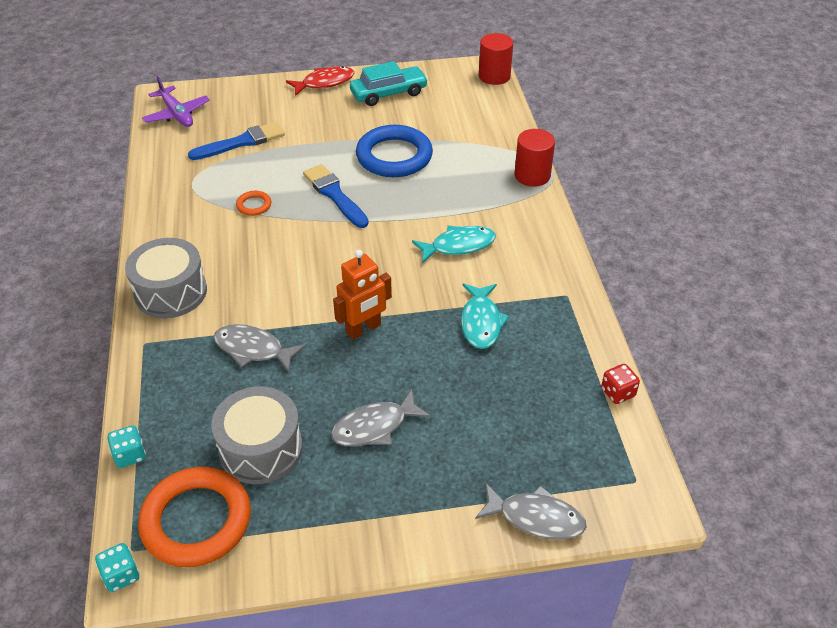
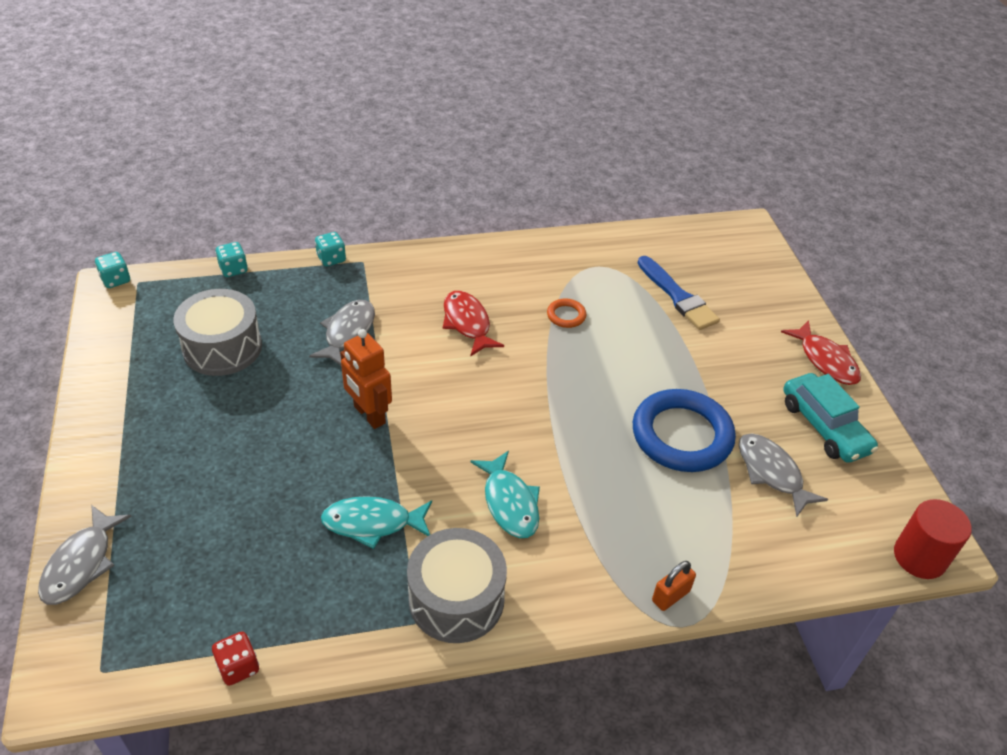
camera: 85 degrees right, 0 degrees up
(133, 369) = (331, 259): none -> turquoise dice
(170, 292) = (429, 270): grey drum -> grey drum (456, 599)
(177, 114) = (717, 242): purple plane -> none
(196, 520) = (155, 315): orange ring -> none
(253, 266) = (467, 323): none -> red fish
(334, 195) = (594, 381): blue brush -> none
(374, 427) = (231, 428): grey fish -> grey fish (771, 473)
(532, 175) = (670, 596): red cylinder -> orange padlock

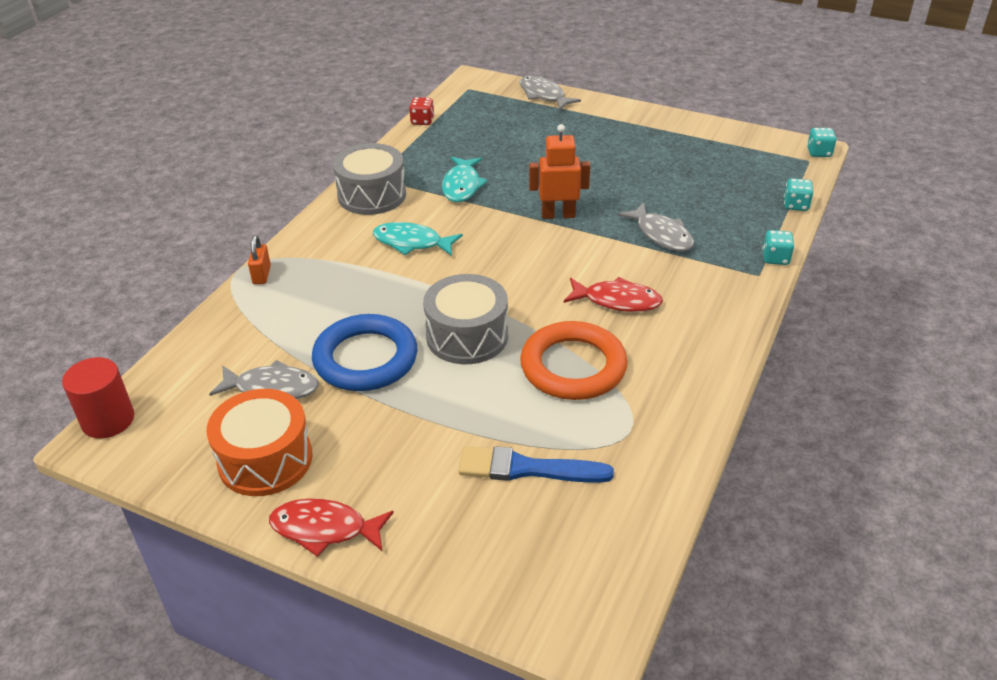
camera: 130 degrees right, 5 degrees down
(222, 347) = (693, 176): grey drum -> grey drum (467, 336)
(372, 523) = (462, 186): turquoise fish -> turquoise fish turned 150 degrees clockwise
(566, 315) = (573, 366): orange ring -> orange ring, size x2.31
(824, 427) = (265, 459): turquoise car -> orange drum

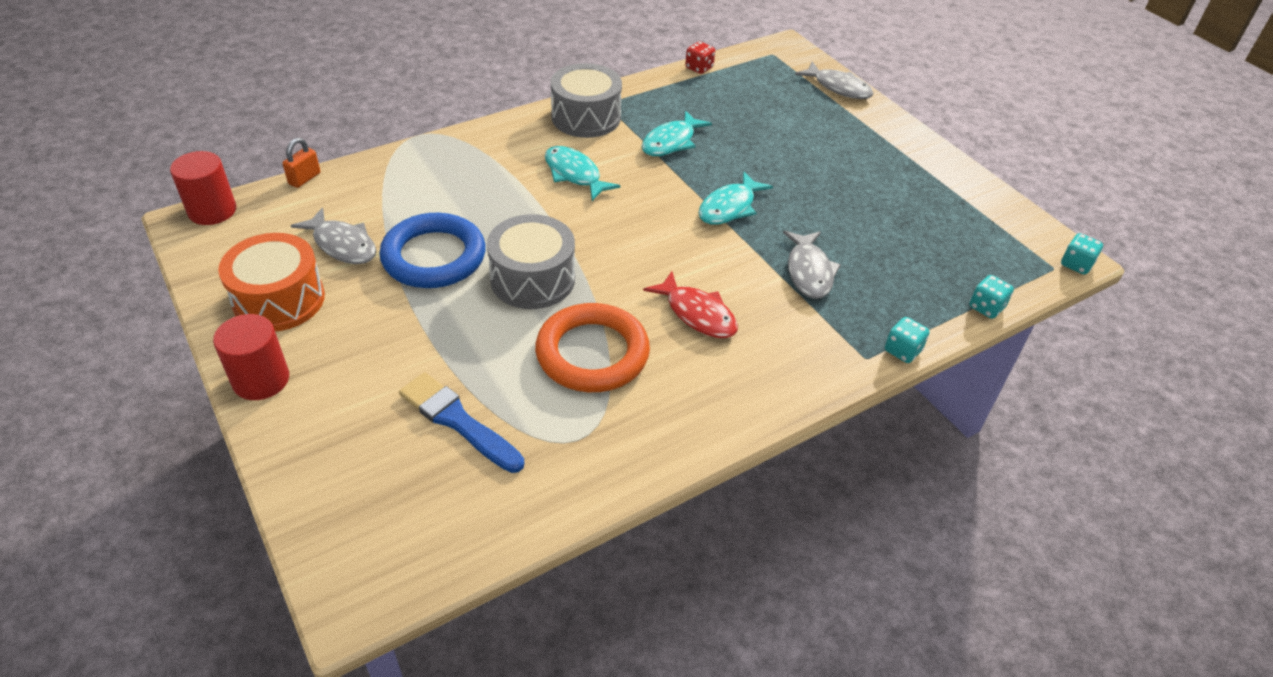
camera: 30 degrees right, 5 degrees up
(262, 275) = (430, 147): orange padlock -> orange padlock (304, 178)
(325, 529) = (261, 380): red fish -> red cylinder
(543, 95) = (838, 87): grey fish -> grey fish turned 135 degrees clockwise
(558, 215) = (729, 207): orange robot -> turquoise fish

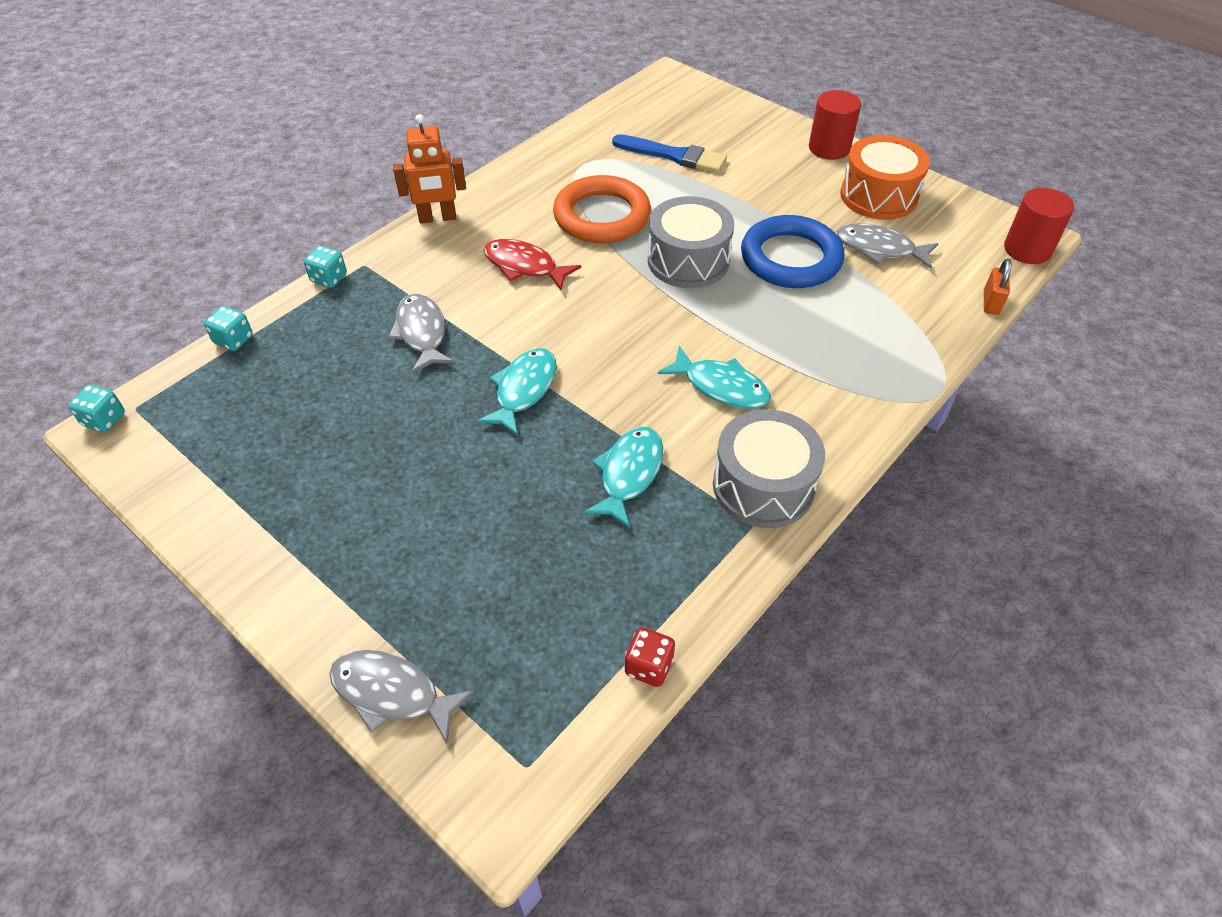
camera: 165 degrees right, 5 degrees up
(780, 400) = (437, 218): none -> orange robot

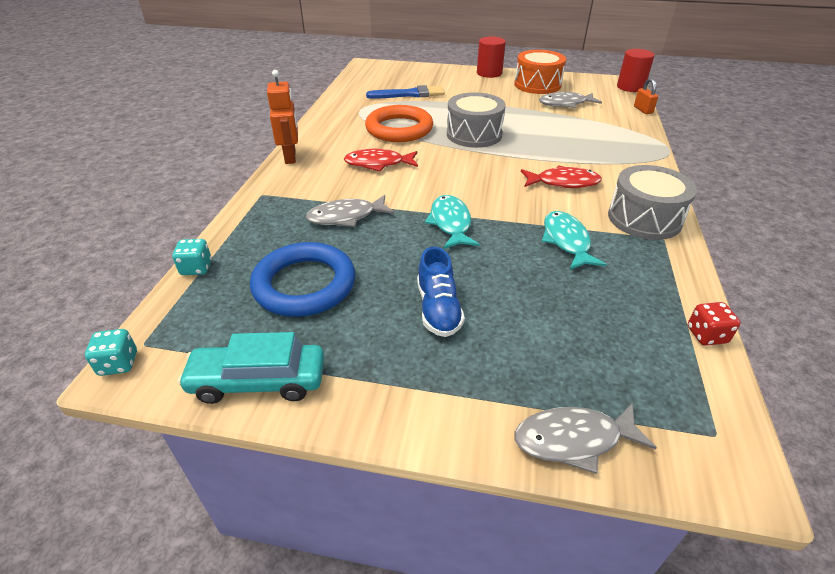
camera: 30 degrees left, 10 degrees down
(192, 493) = (258, 381): none -> turquoise car
(329, 278) = (242, 209): turquoise dice -> none
(406, 494) = (438, 309): none -> blue shoe
(422, 333) = (346, 217): grey fish -> grey fish turned 60 degrees counterclockwise
(437, 218) = (291, 157): orange robot -> orange robot turned 60 degrees counterclockwise
(721, 387) = (563, 182): turquoise fish -> red fish
(791, 258) = (527, 119): blue ring -> blue ring (304, 284)

